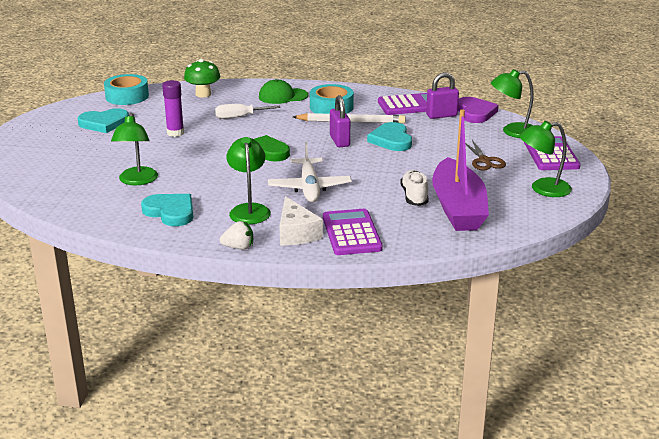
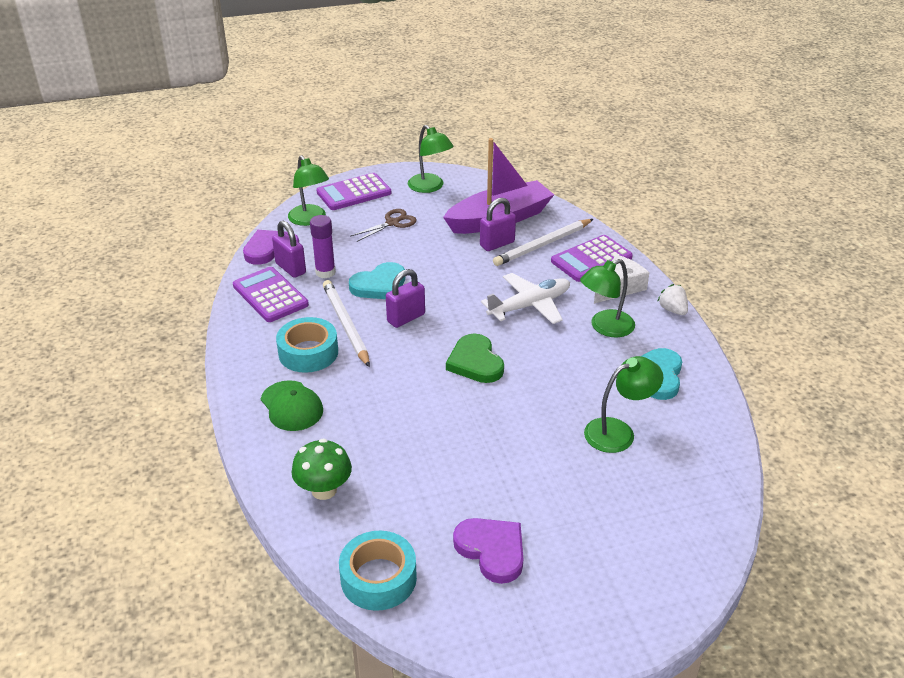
camera: 115 degrees left, 10 degrees up
(104, 123) = (492, 550): turquoise heart -> purple heart
(175, 133) = (473, 458): purple glue stick -> purple glue stick (325, 272)
(239, 117) = (385, 420): white screwdriver -> none
(395, 217) = (543, 245): none -> white pencil
(414, 196) = (497, 244): white shoe -> purple padlock

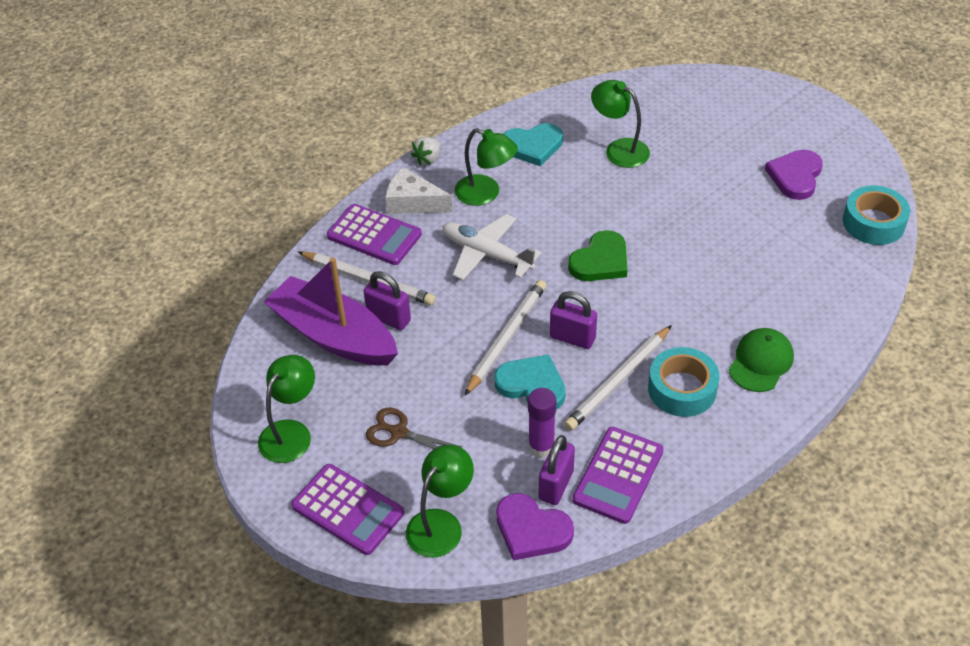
camera: 115 degrees left, 10 degrees up
(324, 490) = (829, 291): green mushroom -> none
(433, 288) = (506, 338): none -> white pencil

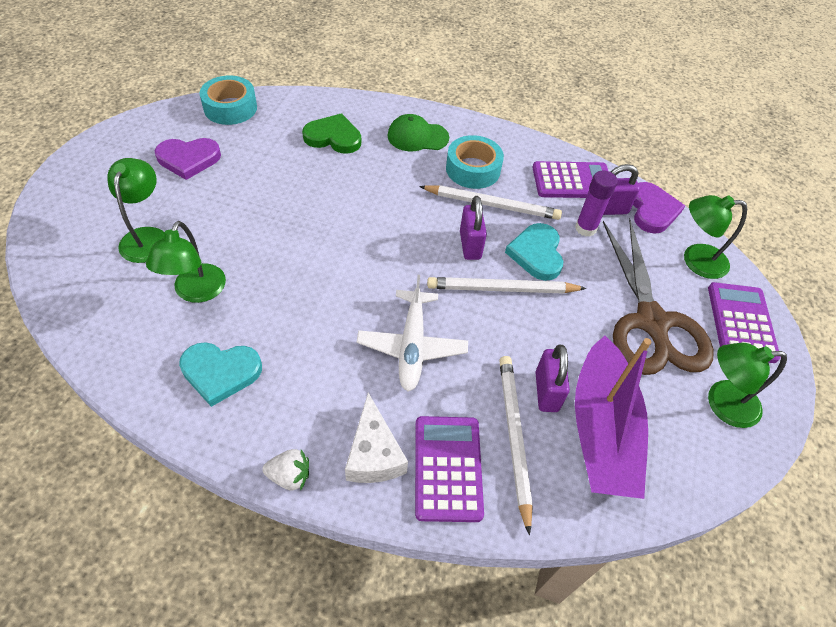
camera: 125 degrees left, 5 degrees up
(399, 432) = (651, 322): brown scissors -> brown scissors, size x2.19
(485, 194) = (323, 385): green lamp -> green lamp (147, 237)
(532, 146) = (220, 372): turquoise heart -> turquoise heart turned 135 degrees clockwise
(600, 261) = (369, 256): green heart -> green heart (333, 137)

